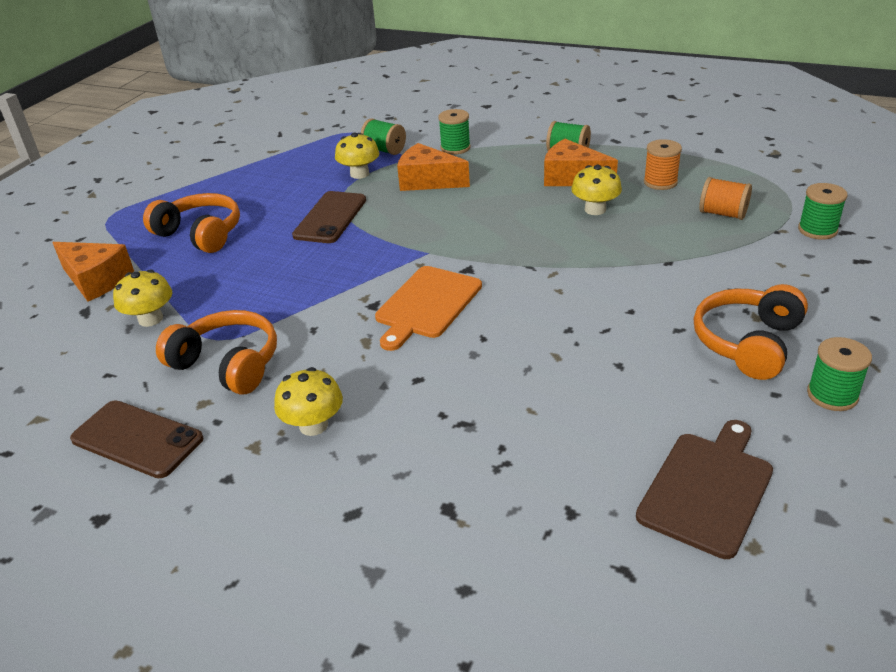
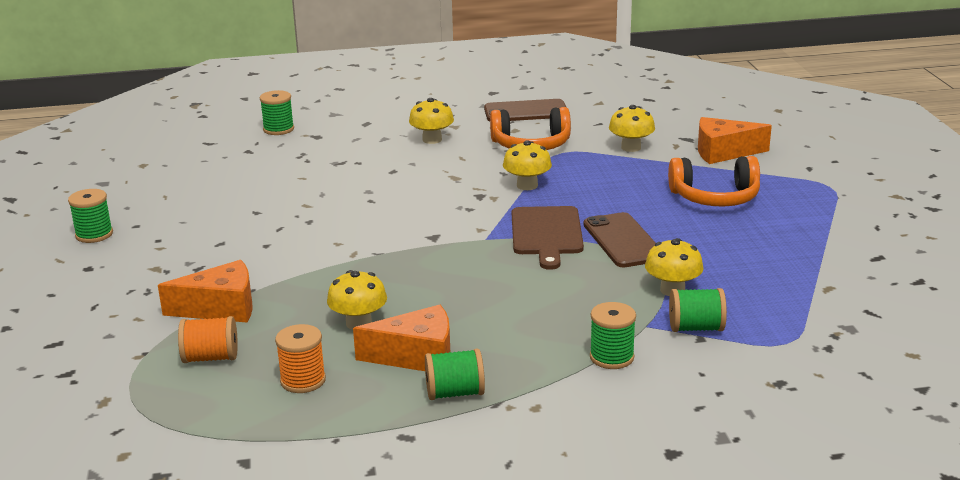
camera: 145 degrees right, 10 degrees down
(316, 302) = (527, 185): none -> yellow mushroom
(427, 181) = (582, 304): orange cheese -> orange cheese (221, 308)
(427, 304) = (437, 206): orange cutting board -> none
(707, 489) = (173, 176): brown cutting board -> brown cutting board (546, 233)
(748, 343) = (161, 249): orange headphones -> none
(817, 230) = (99, 366): green spool -> green spool (278, 129)

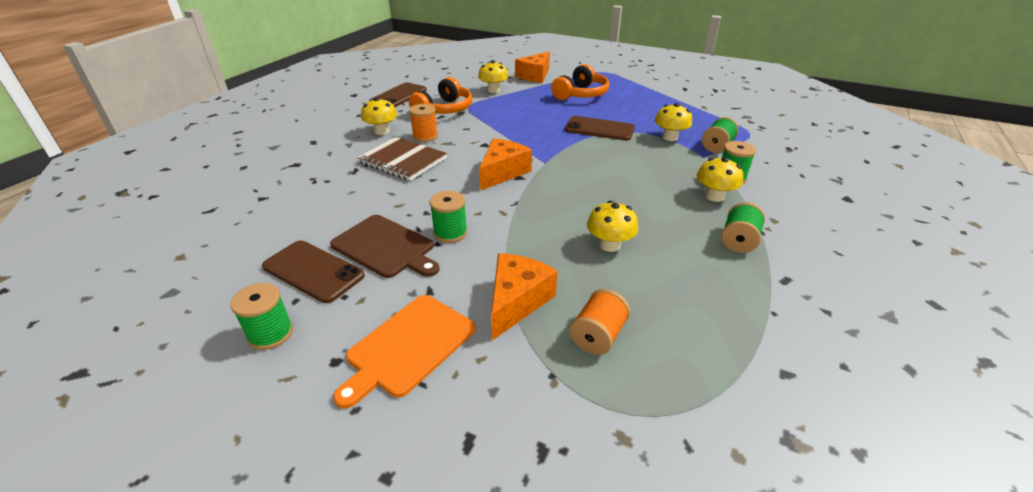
camera: 55 degrees left, 10 degrees up
(126, 286) = (408, 346): none -> orange cutting board
(175, 215) = (313, 271): none -> brown phone
(278, 129) = (252, 174): green spool -> green spool (450, 233)
(303, 380) = (675, 299): orange spool -> orange spool (425, 136)
(387, 173) = (402, 160): none -> brown notebook
(417, 356) = (677, 238): orange cheese -> orange cheese (502, 172)
(527, 185) = (494, 128): yellow mushroom -> yellow mushroom (714, 196)
(546, 233) = (563, 144): brown cutting board -> brown cutting board (385, 247)

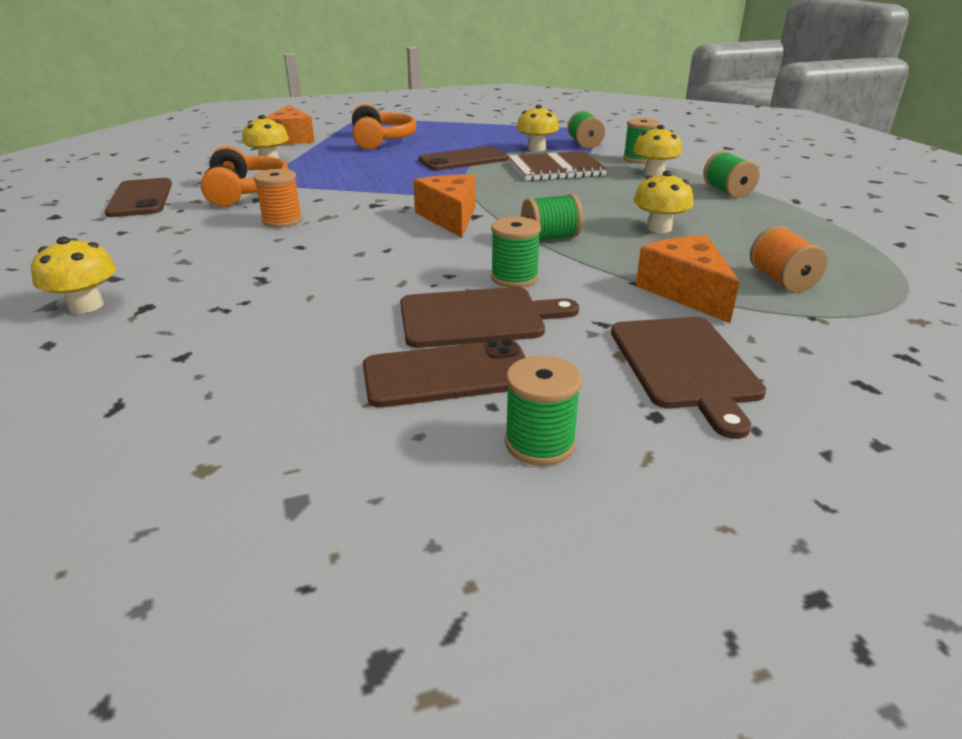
camera: 45 degrees left, 5 degrees down
(382, 131) = (204, 234): yellow mushroom -> yellow mushroom (86, 306)
(402, 160) = (307, 248): brown notebook -> brown notebook (556, 169)
(408, 346) = (685, 365): orange cutting board -> brown cutting board
(526, 215) = (550, 238): none -> green spool

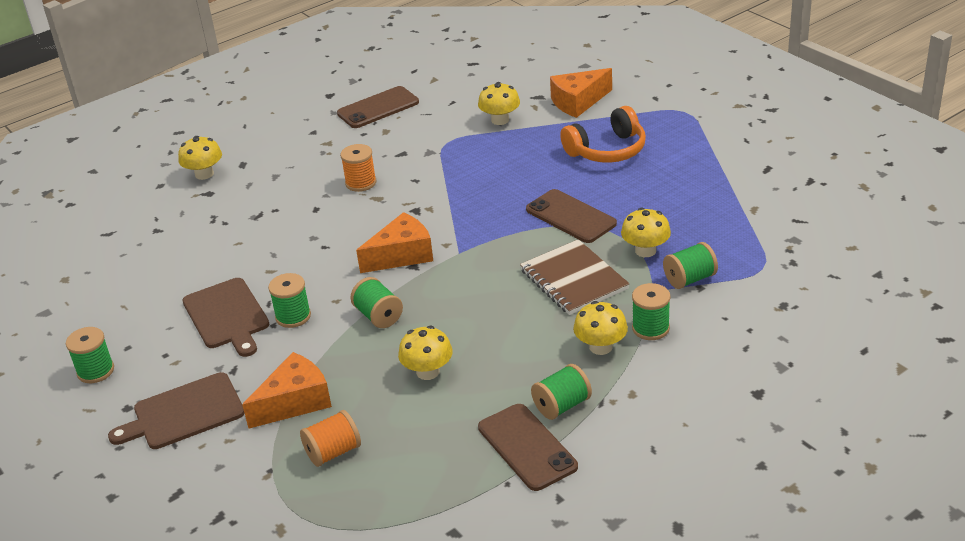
camera: 75 degrees right, 5 degrees up
(245, 192) = (414, 143): orange headphones -> none
(447, 374) = (155, 323): brown phone -> brown phone (527, 447)

